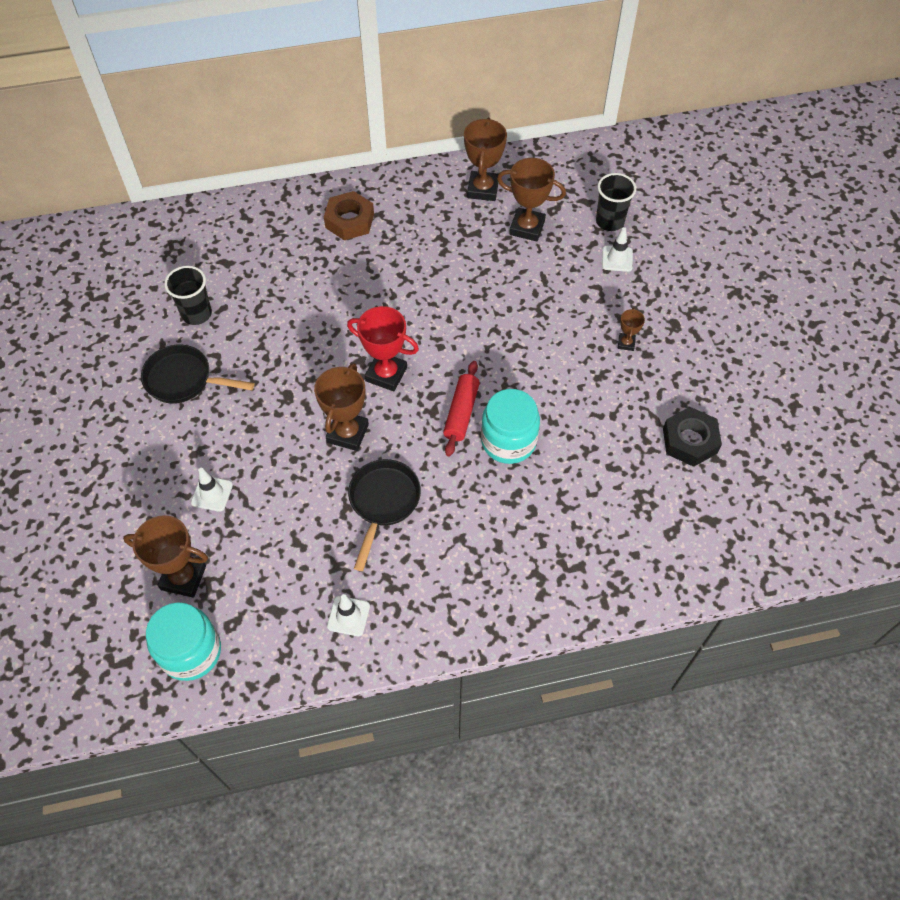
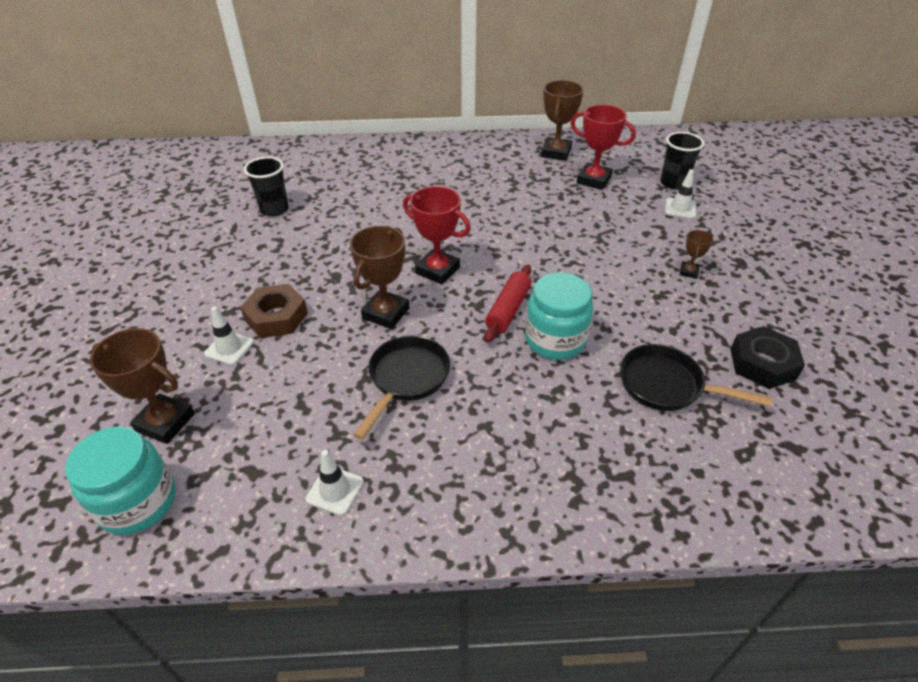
camera: 10 degrees right, 15 degrees down
(184, 380) = (242, 254): black pan -> black pan (667, 385)
(349, 221) = (432, 162): brown nut -> brown nut (276, 317)
(527, 228) = (593, 180): brown trophy -> red trophy

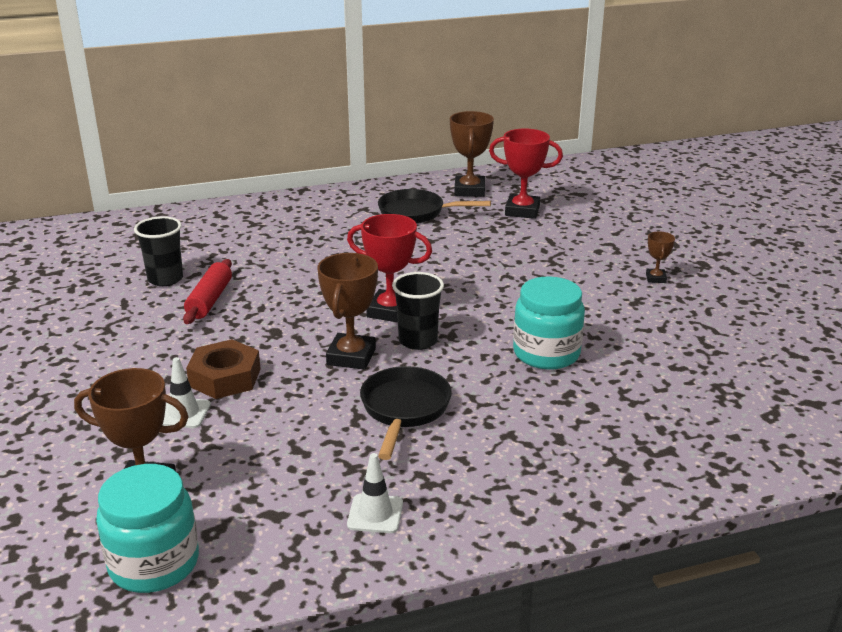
camera: 15 degrees left, 15 degrees down
(508, 309) = (484, 335): red rolling pin -> red rolling pin (209, 300)
(667, 385) = (675, 374): black pan -> black pan (416, 213)
(673, 183) = (607, 204): black cup -> black cup (418, 341)
(680, 208) = (623, 226): white traffic cone -> none
(762, 363) = (758, 343): black nut -> none

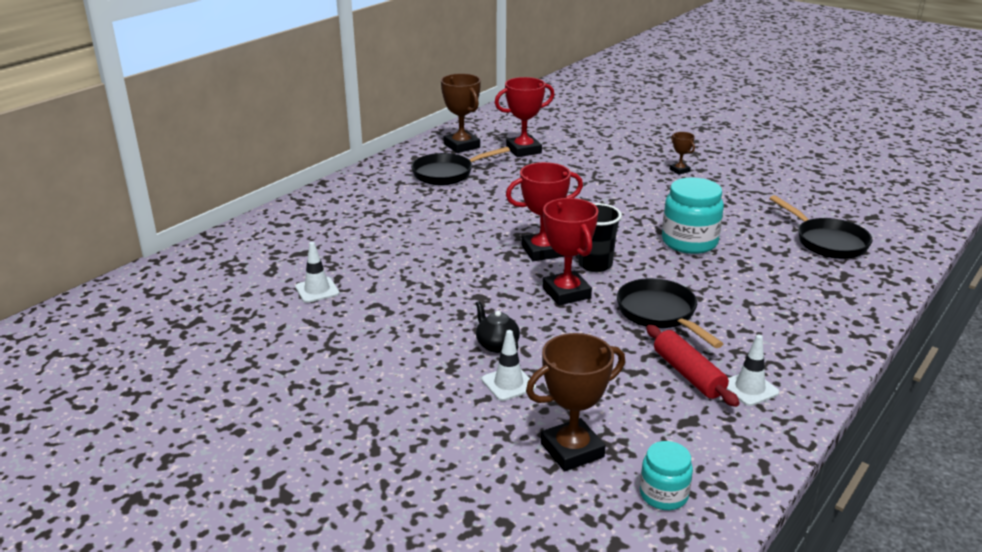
camera: 35 degrees left, 0 degrees up
(154, 563) = (663, 494): turquoise jar -> turquoise jar, size x0.58
(165, 279) = (317, 290): black cup -> white traffic cone
(209, 300) = (385, 293): red rolling pin -> red rolling pin (688, 374)
(225, 377) = (496, 345): brown nut -> black teapot
(351, 356) = (566, 293): brown trophy -> red trophy
(706, 409) = (827, 242): none -> black pan

